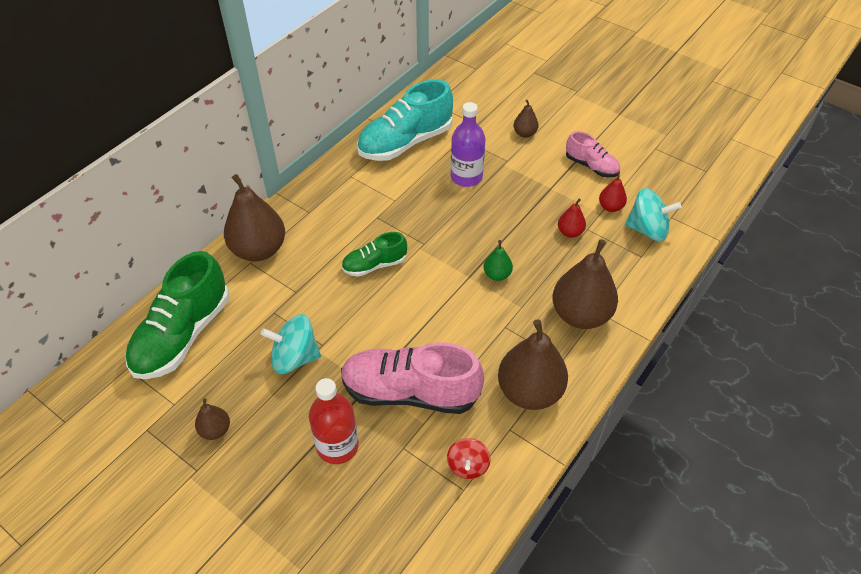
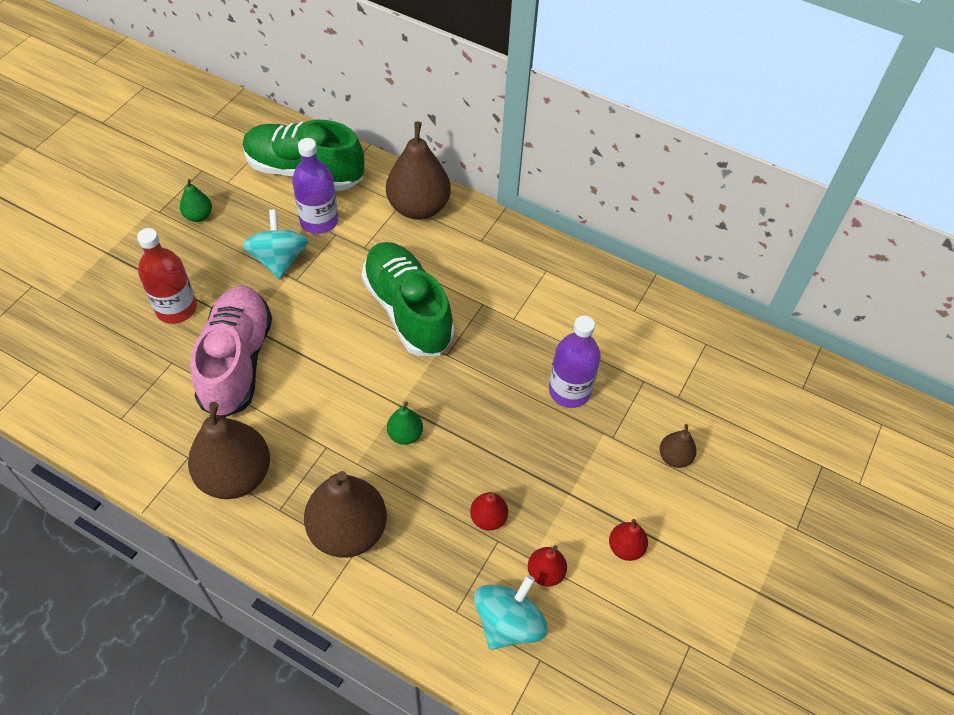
camera: 80 degrees right, 5 degrees up
(215, 430) = (198, 216): brown pear -> green pear
(253, 324) = (319, 221): none -> purple bottle
(374, 265) = (408, 310): green shoe -> green shoe, size x1.84
(405, 142) = (619, 318): turquoise shoe -> none
(468, 466) = (147, 420): red spinning top -> none
(591, 166) = (625, 547): pink shoe -> red pear
(647, 229) = (508, 623): turquoise spinning top -> turquoise spinning top turned 150 degrees counterclockwise

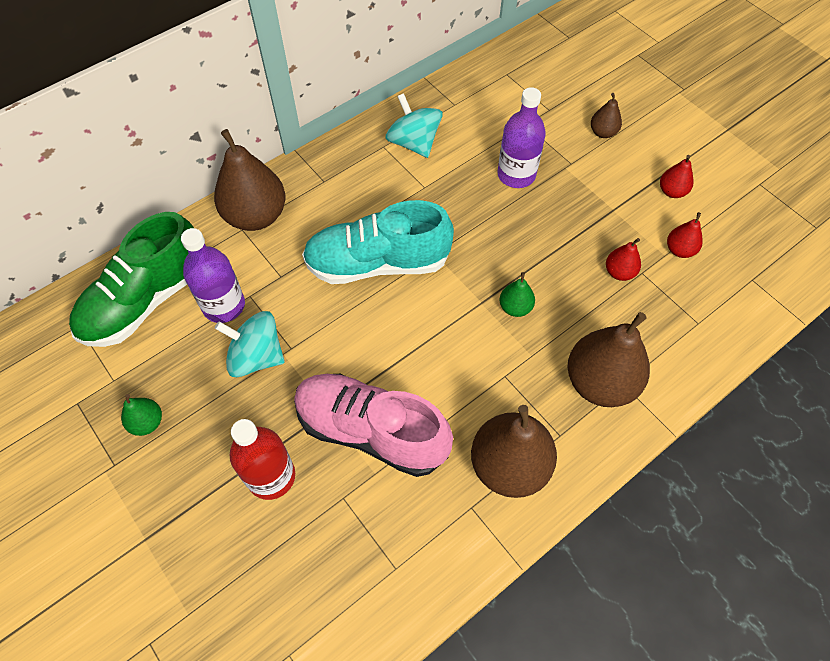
camera: 65 degrees left, 5 degrees up
(408, 310) = (378, 263): green shoe -> turquoise shoe
(508, 623) = (717, 290): turquoise spinning top -> turquoise spinning top (414, 143)

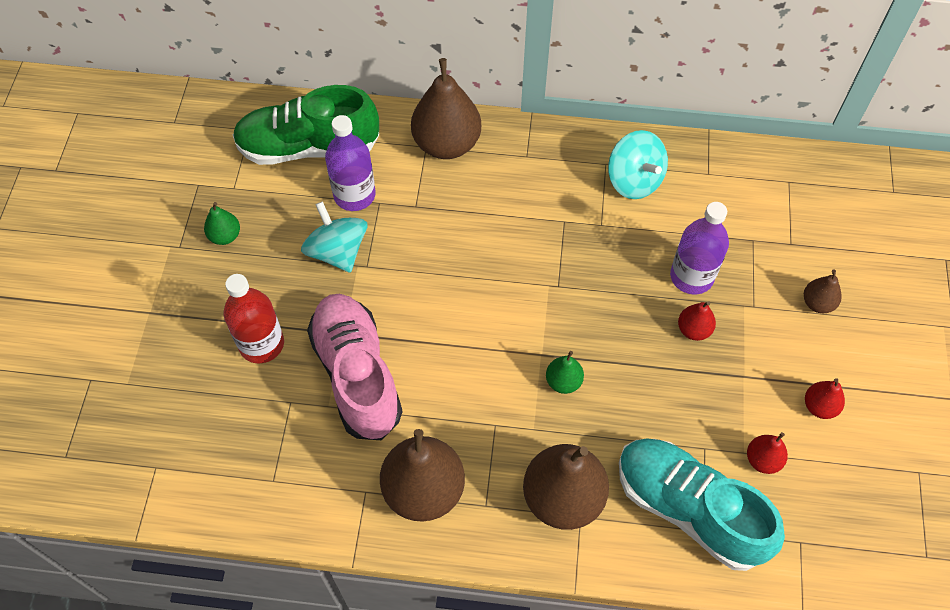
camera: 45 degrees right, 0 degrees up
(378, 263) = (496, 256): turquoise shoe -> turquoise shoe (689, 509)
(414, 143) = (634, 180): turquoise spinning top -> turquoise spinning top turned 135 degrees clockwise
(619, 272) = (684, 430): red pear -> red pear (693, 330)

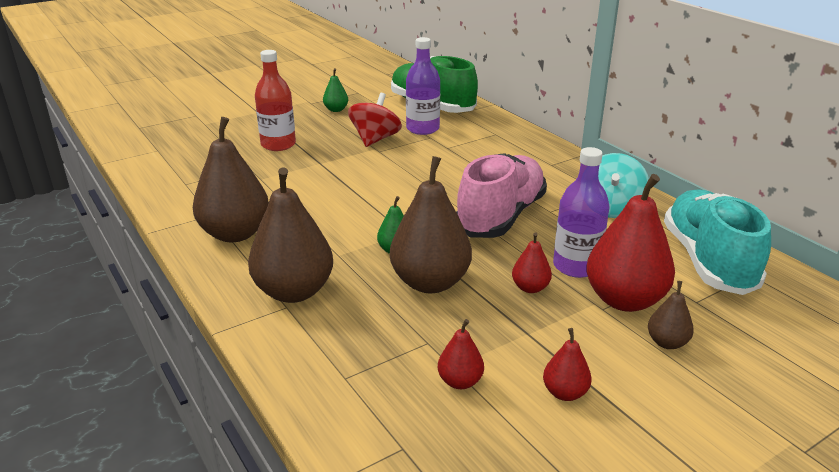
camera: 50 degrees right, 30 degrees down
(337, 252) = (375, 139): turquoise spinning top -> red spinning top
(357, 375) = (295, 178): pink shoe -> pink shoe (500, 216)
(447, 144) = (509, 138): brown pear -> brown pear (430, 282)
(689, 509) = (357, 360): turquoise shoe -> turquoise shoe (708, 261)
(755, 284) = (624, 300): none -> red pear

